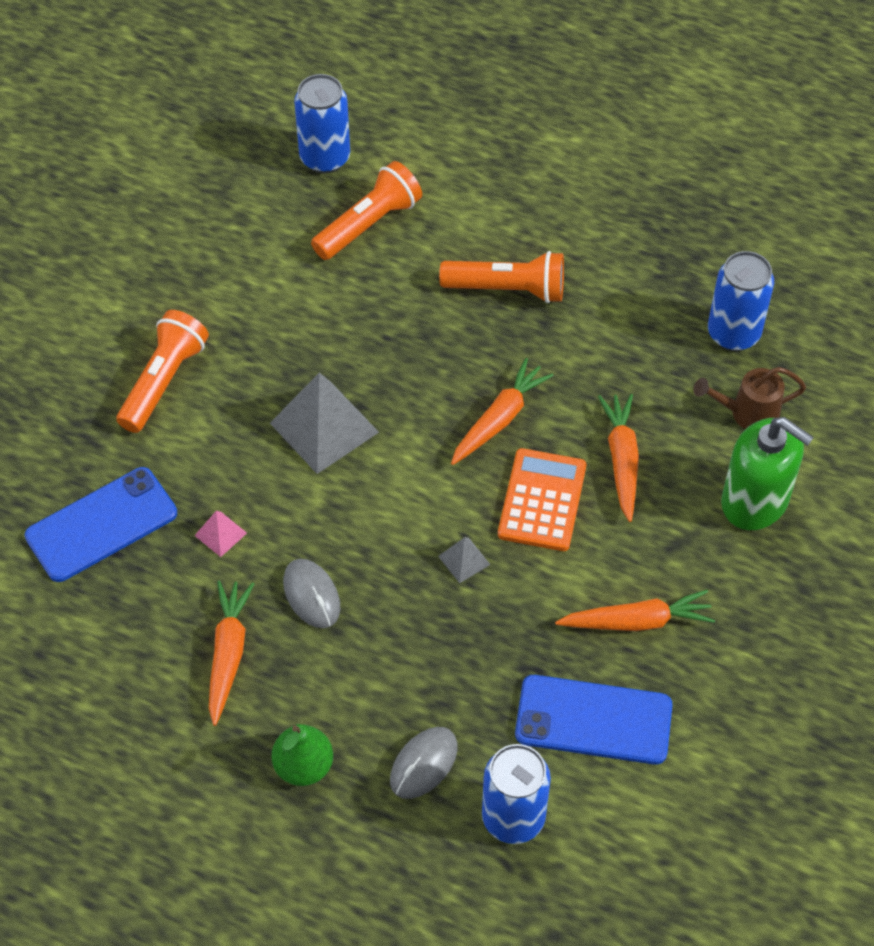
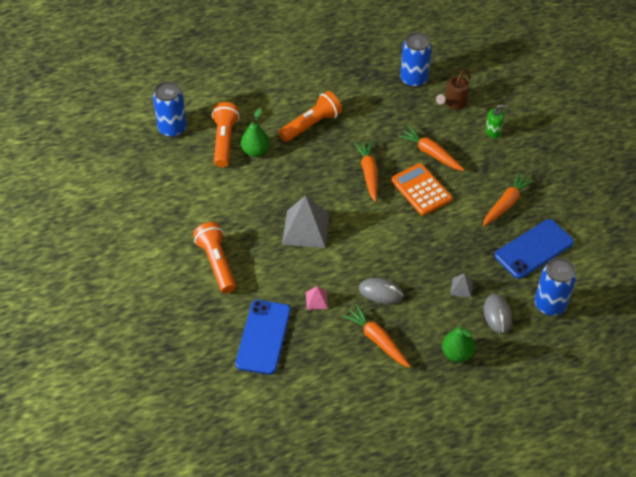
camera: 45 degrees left, 5 degrees down
(390, 269) = (255, 151): none -> green pear
(464, 560) = (420, 233): grey pyramid -> grey pyramid (461, 288)
(755, 501) = (493, 131): green soap dispenser -> green soap dispenser, size x0.49

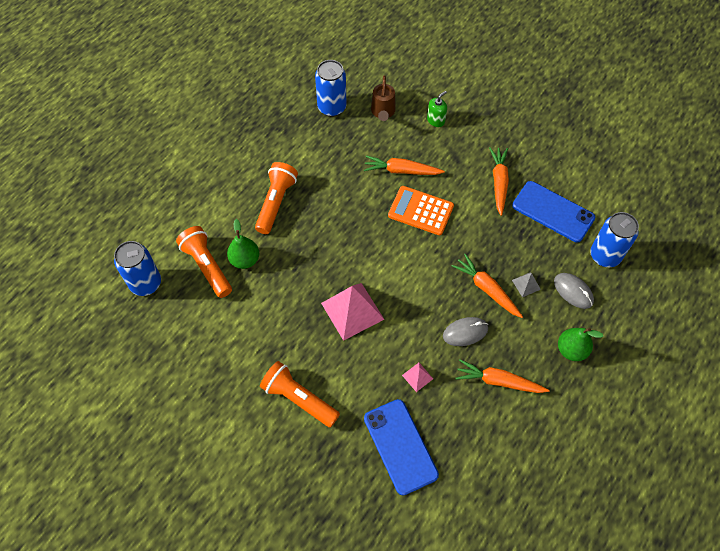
camera: 35 degrees left, 10 degrees up
(306, 229) = (352, 311): grey pyramid -> pink pyramid
(369, 173) = (364, 222): orange carrot -> orange carrot (487, 289)
(534, 249) = (553, 211): blue phone -> blue phone turned 75 degrees counterclockwise

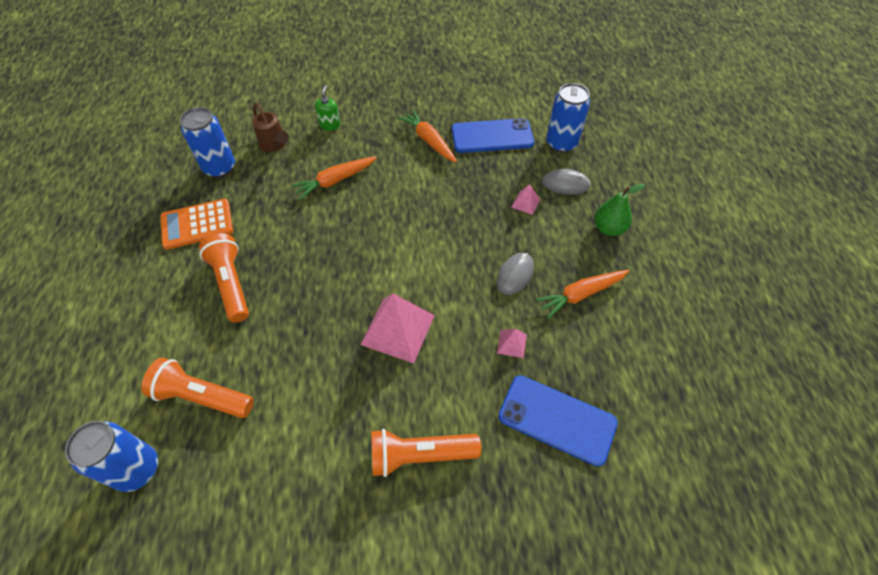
camera: 40 degrees left, 5 degrees down
(245, 260) = (242, 360): green pear -> none
(420, 211) = (382, 202): orange calculator -> orange calculator (197, 224)
(487, 289) = (498, 228): orange carrot -> none
(526, 284) = (525, 203): grey pyramid -> pink pyramid

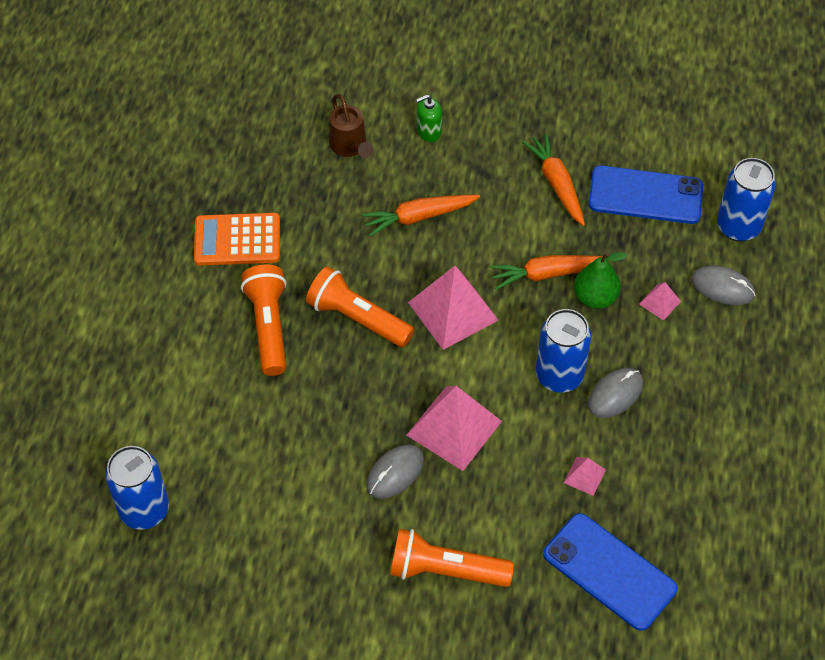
camera: 15 degrees right, 0 degrees up
(202, 396) = (220, 451): orange flashlight -> orange flashlight (357, 318)
(219, 168) = (274, 166): blue can -> blue can (559, 376)
(330, 125) = (429, 131): green soap dispenser -> green soap dispenser turned 135 degrees counterclockwise
(358, 378) = (395, 473): none -> grey mouse
(376, 241) = (453, 311): none -> pink pyramid
(581, 295) = (689, 438): orange carrot -> orange carrot (548, 274)
(608, 228) = (757, 361): green pear -> green pear (595, 297)

